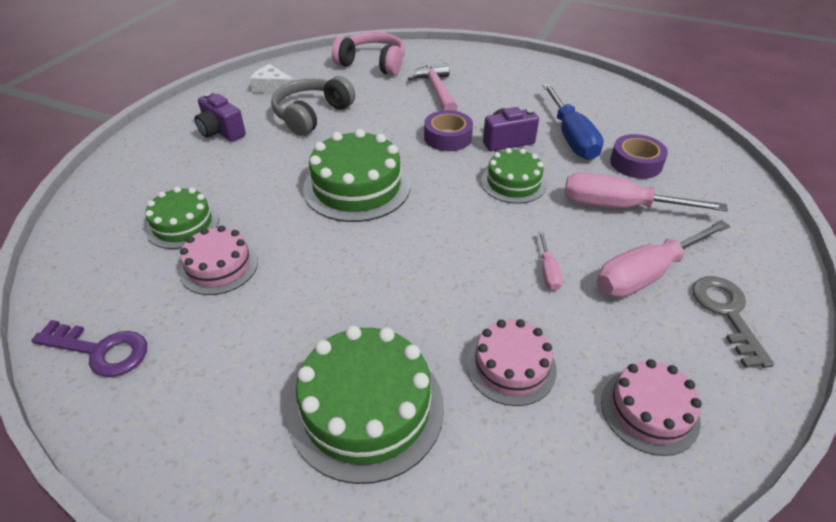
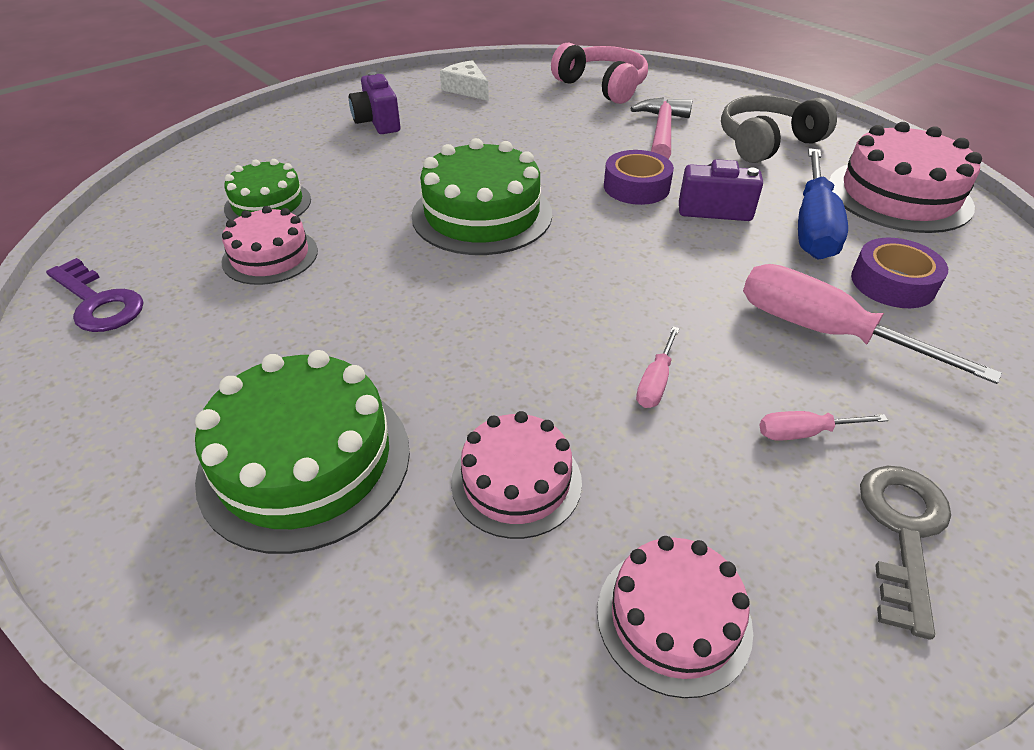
camera: 25 degrees right, 0 degrees up
(312, 115) = (488, 126): grey headphones -> grey headphones (766, 142)
(513, 182) = (686, 261): green cake -> none
(605, 103) = (899, 195): none -> pink cake
(647, 274) = (804, 433): pink screwdriver -> pink screwdriver, size x0.47

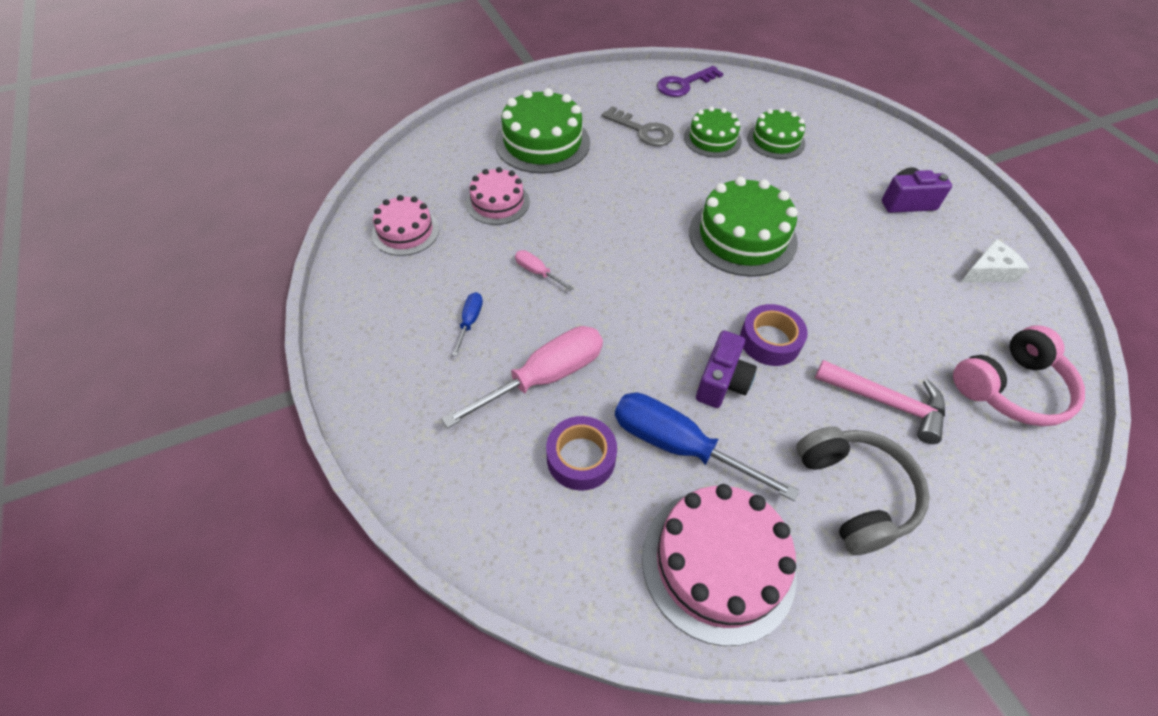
camera: 105 degrees right, 10 degrees up
(270, 256) = (712, 139): pink cake -> green cake
(804, 433) = (470, 322): pink screwdriver -> blue screwdriver
(903, 532) = (392, 330): grey key -> grey key (643, 131)

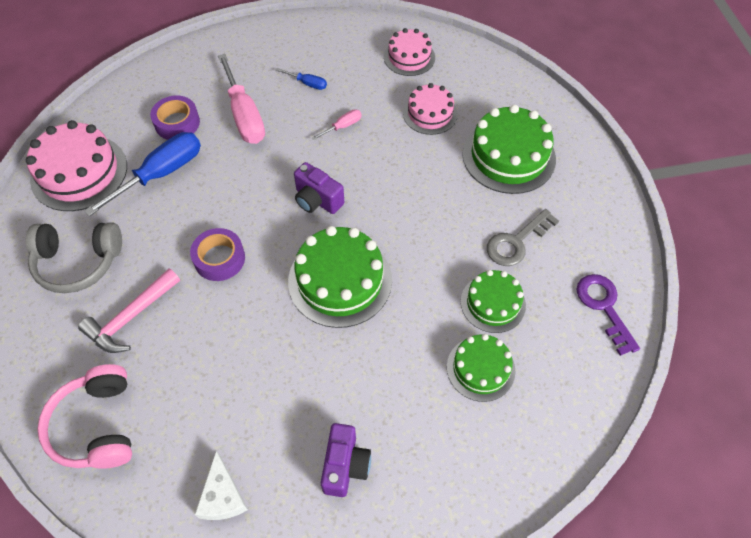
camera: 105 degrees right, 5 degrees up
(722, 382) = (197, 214): purple camera -> purple camera (317, 200)

